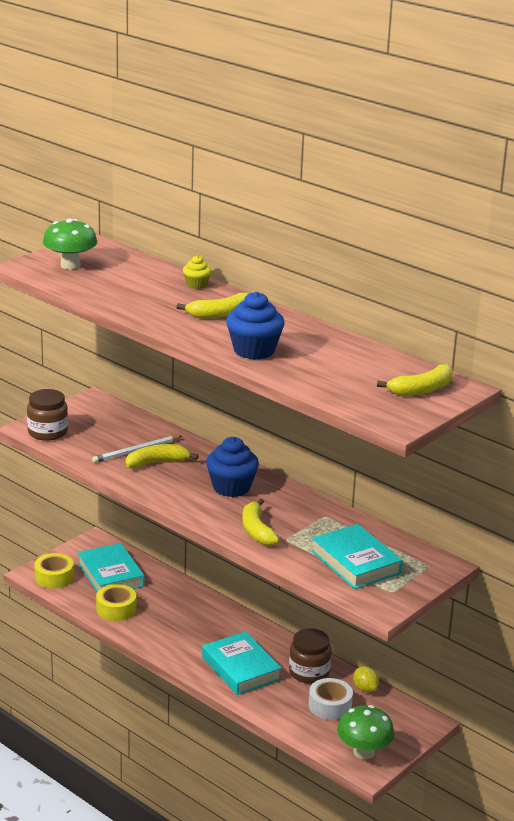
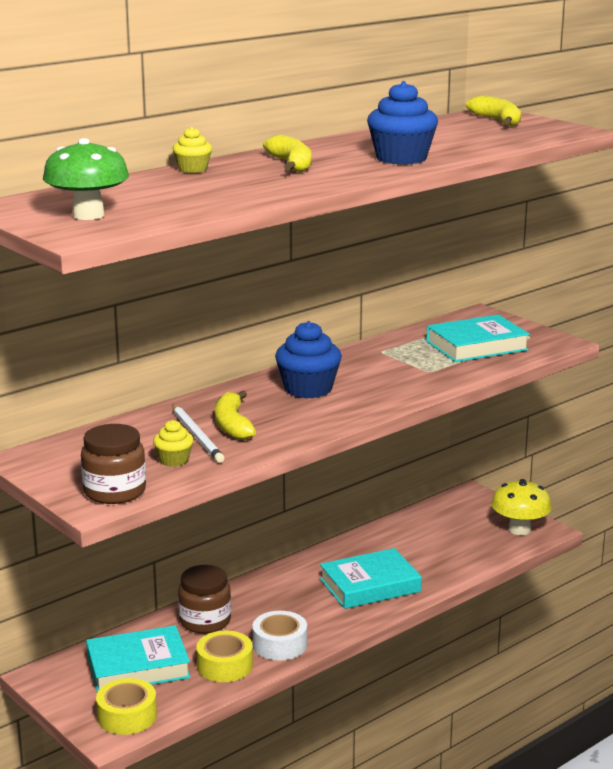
camera: 80 degrees left, 5 degrees down
(96, 447) = (174, 460): none -> yellow cupcake
(256, 530) = (409, 383): yellow banana -> none
(309, 672) = (382, 545): brown jar -> brown jar (205, 621)
(330, 706) = (443, 539): white tape -> white tape (280, 644)
(363, 752) = (519, 530): green mushroom -> yellow mushroom
(365, 688) = (414, 518): yellow lemon -> none

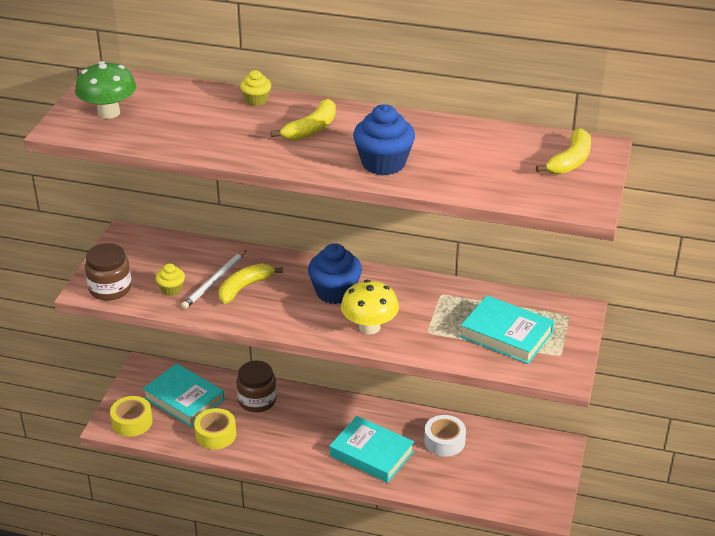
camera: 55 degrees right, 15 degrees up
(280, 644) = (260, 447): white tape -> white tape (444, 441)
(519, 530) = (532, 497): yellow mushroom -> yellow mushroom (369, 327)

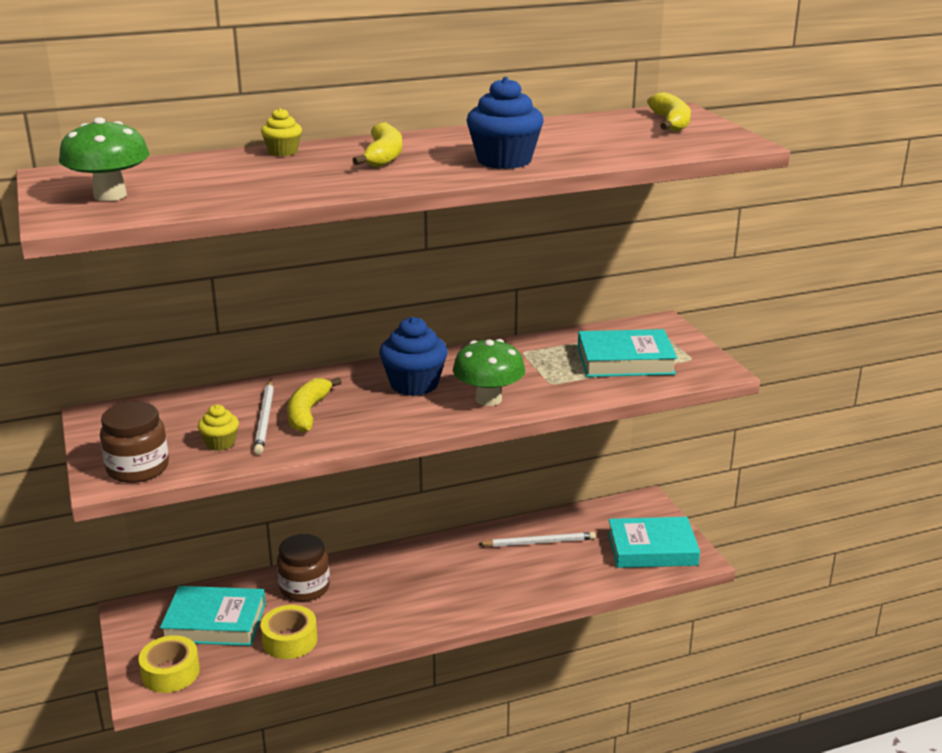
camera: 35 degrees left, 10 degrees down
(369, 327) = (488, 399): yellow mushroom -> green mushroom
(371, 453) = (480, 583): turquoise book -> turquoise book (652, 549)
(444, 441) = (539, 542): white tape -> white pencil

